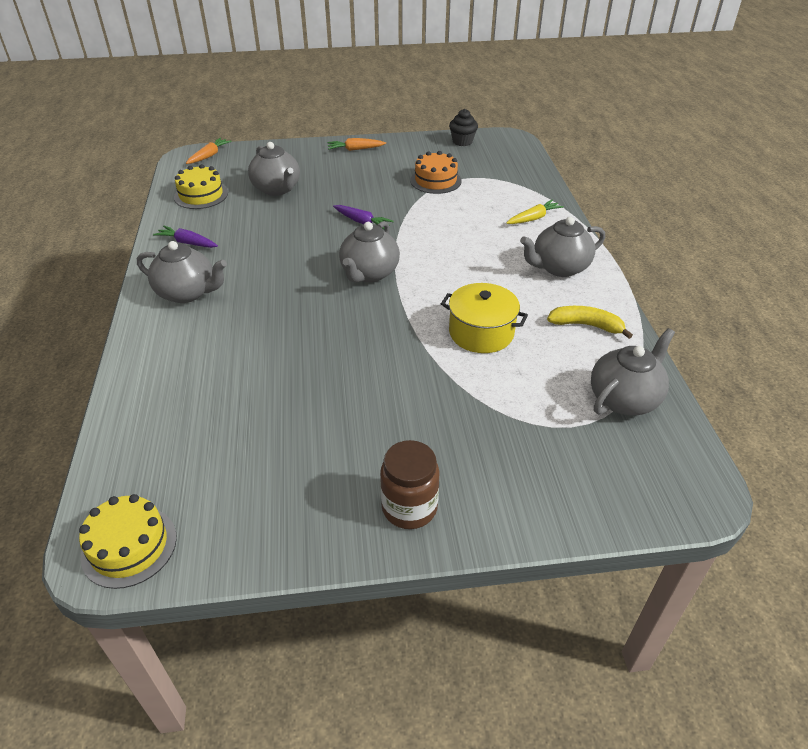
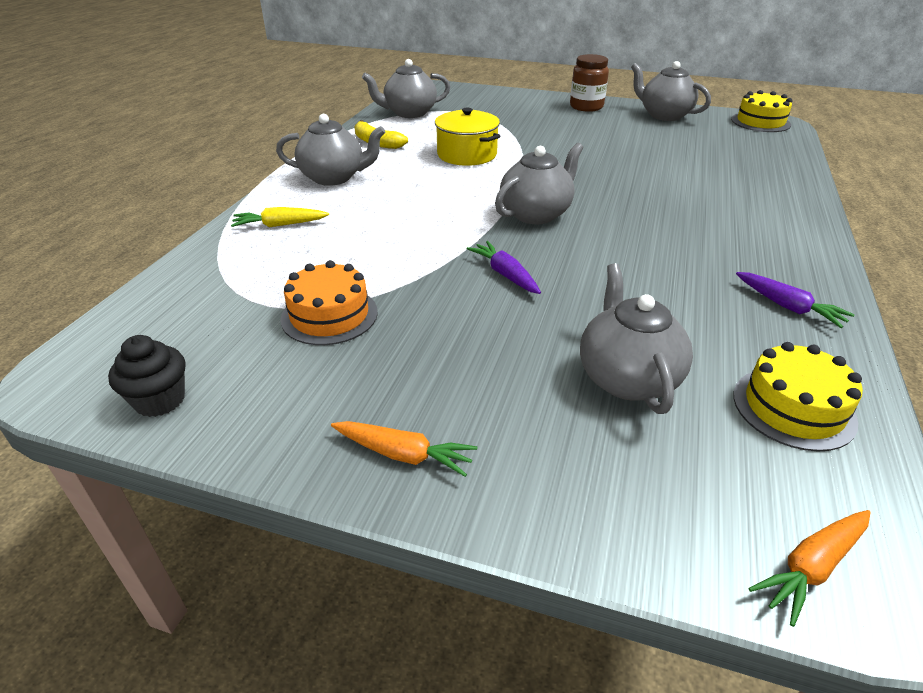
camera: 155 degrees left, 5 degrees down
(187, 293) = (766, 241): grey teapot -> grey teapot (664, 115)

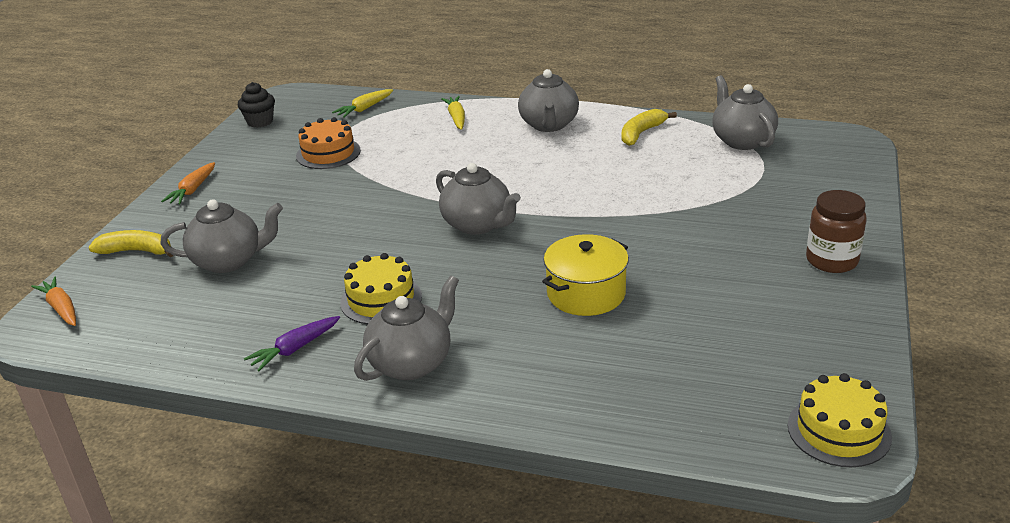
camera: 90 degrees right, 5 degrees down
(196, 292) = (364, 109): none -> yellow carrot
(467, 154) = (620, 182): yellow pot -> yellow pot (586, 293)
(505, 274) = (370, 212): purple carrot -> none
(613, 494) = (137, 251): none -> yellow banana
(664, 115) = (825, 329): grey teapot -> grey teapot (412, 363)
(793, 408) = (175, 326): yellow cake -> yellow cake (381, 299)

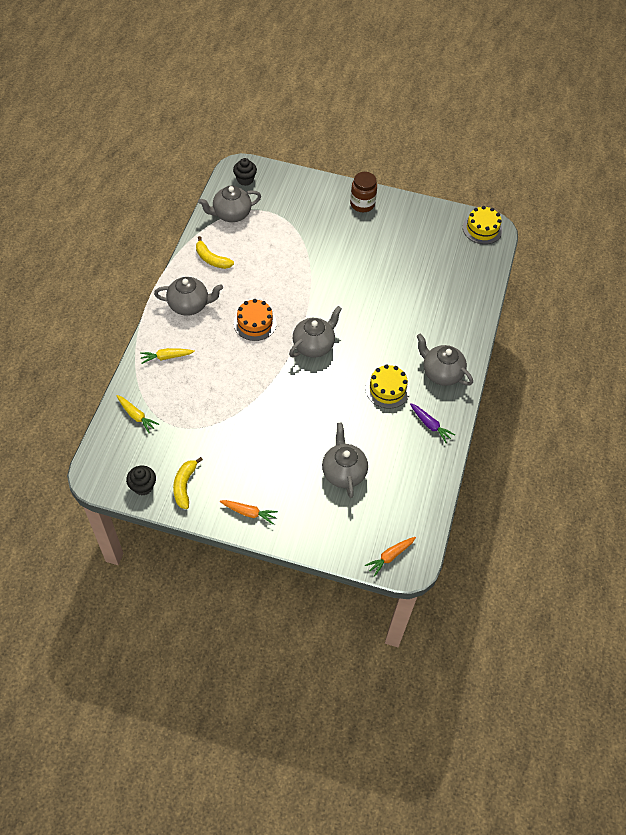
camera: 95 degrees left, 25 degrees up
(137, 251) = (328, 529): yellow banana -> yellow banana (184, 485)
(328, 153) = (207, 433): orange cake -> orange cake (255, 323)
(586, 293) = (385, 300): yellow pot -> none
(827, 146) = (245, 180): none -> black cupcake

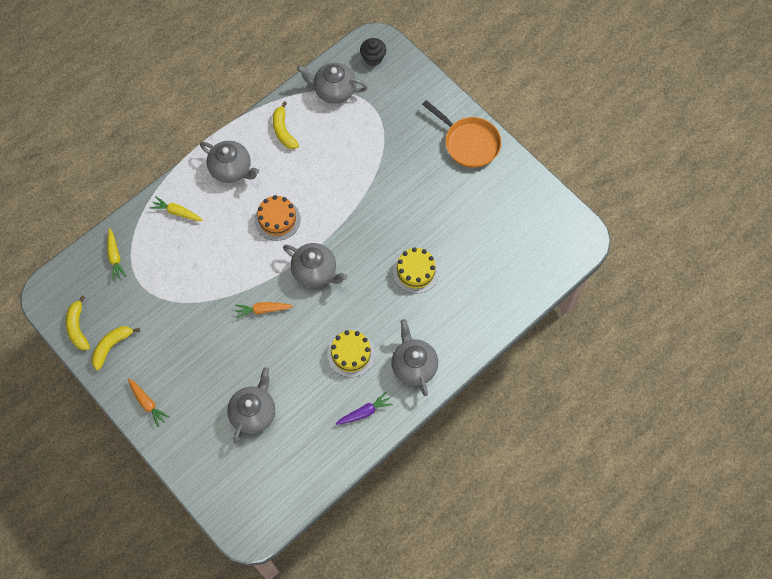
camera: 35 degrees right, 10 degrees up
(143, 486) = (78, 327): black cupcake -> yellow banana
(314, 345) = (315, 272): grey teapot -> grey teapot turned 45 degrees clockwise
(362, 204) = (469, 143): brown jar -> orange pan
(390, 556) = (237, 516): orange carrot -> orange carrot (263, 310)
(430, 425) = (364, 412): purple carrot -> purple carrot turned 105 degrees counterclockwise
(482, 229) = (571, 232): yellow cake -> yellow cake (415, 271)

